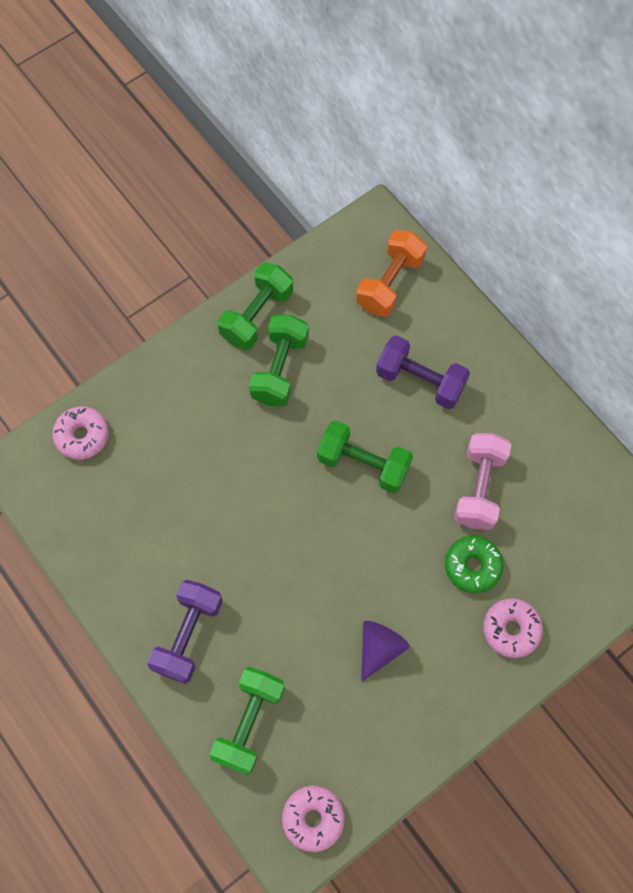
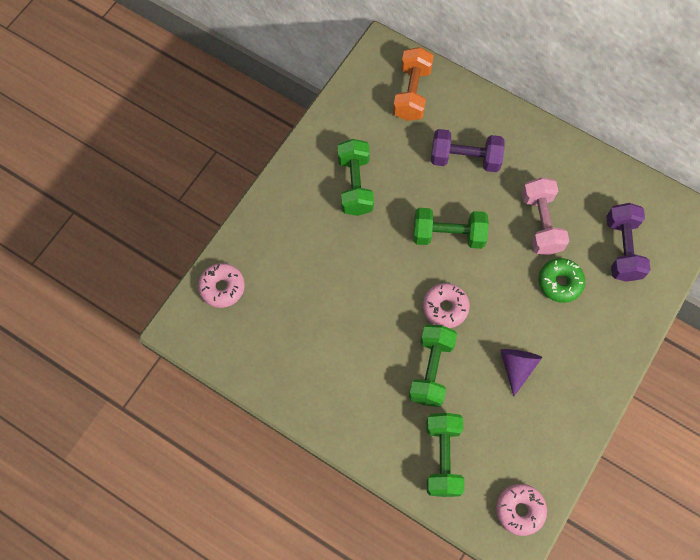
camera: 20 degrees left, 0 degrees up
(188, 635) = (369, 409): purple dumbbell -> purple dumbbell (622, 249)
(257, 315) = (320, 150): green dumbbell -> green dumbbell (431, 370)
(511, 629) = (606, 319): pink donut -> pink donut (445, 308)

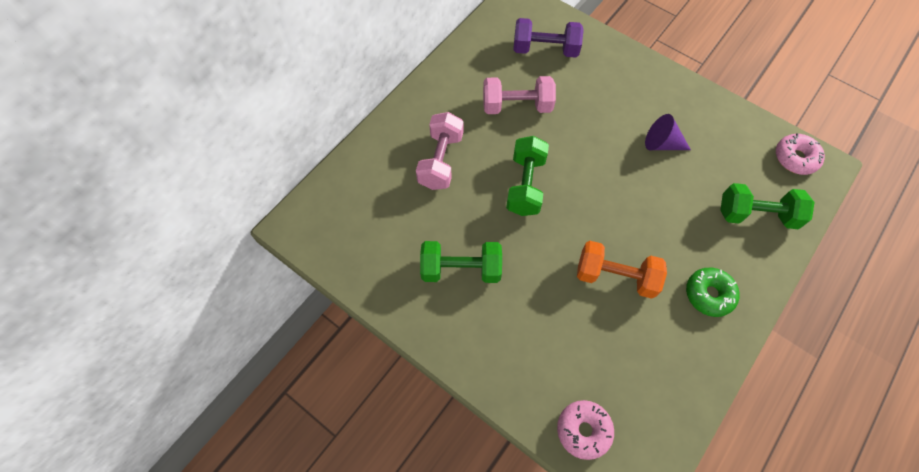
camera: 85 degrees left, 5 degrees down
(412, 93) = (355, 201): orange dumbbell -> orange dumbbell (615, 276)
(431, 370) = (670, 216): green dumbbell -> none
(445, 308) = (604, 196): pink donut -> none
(465, 159) = (441, 161): purple dumbbell -> pink dumbbell
(560, 282) = (577, 99): green donut -> green donut (709, 294)

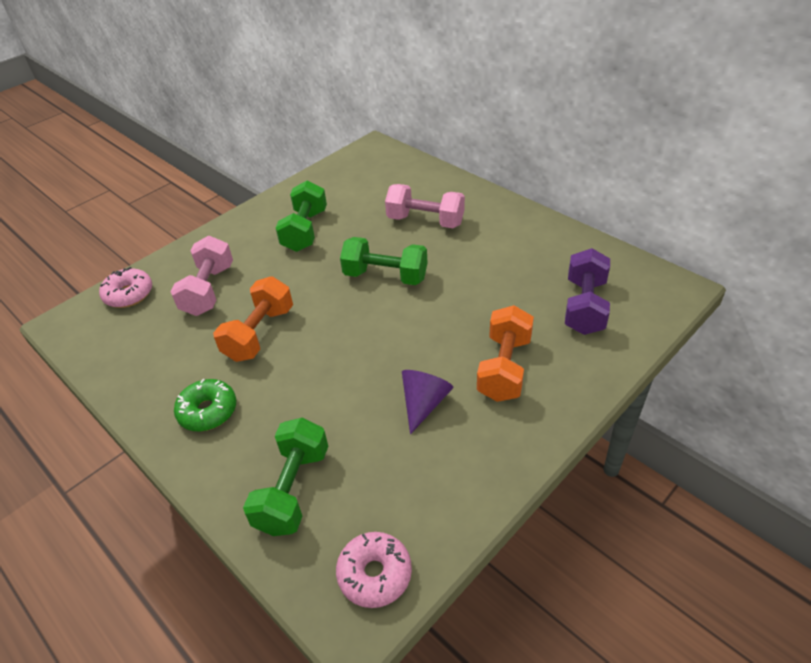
camera: 100 degrees right, 20 degrees down
(517, 106) = (493, 276): pink dumbbell -> pink dumbbell (209, 290)
(617, 97) = (504, 368): none -> orange dumbbell

